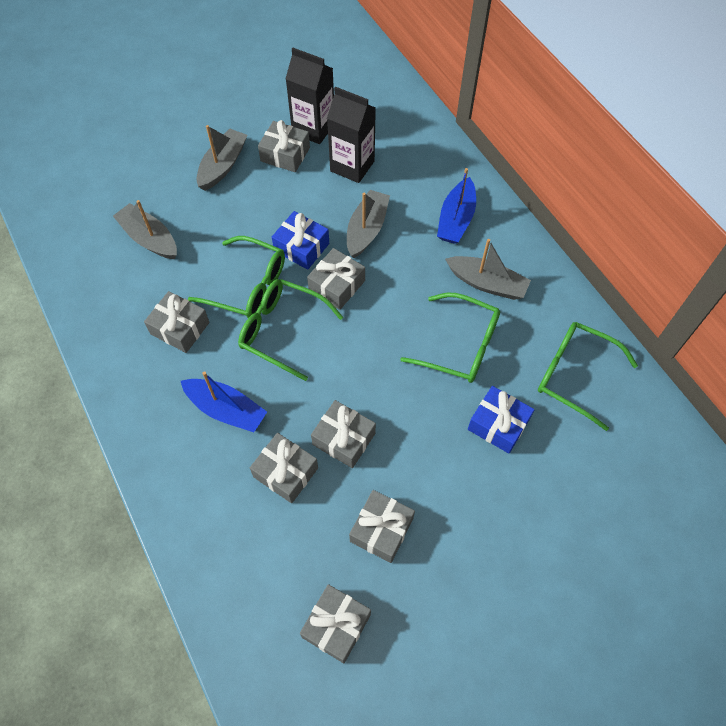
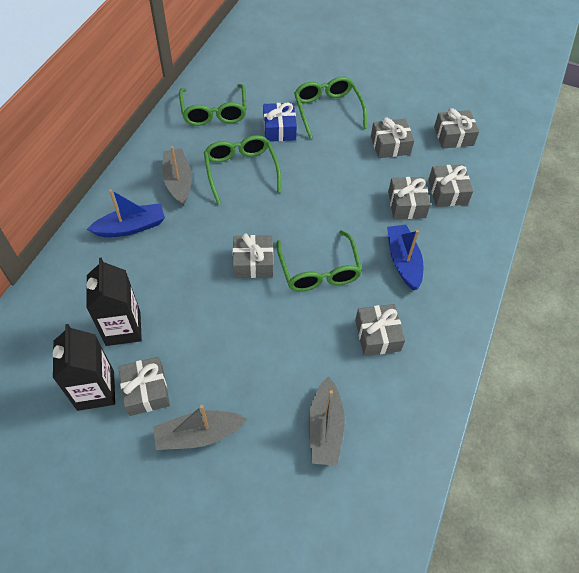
camera: 130 degrees left, 5 degrees down
(248, 286) = (303, 318): green glasses -> green glasses (327, 110)
(301, 247) = (238, 307): blue gift -> none
(344, 439) = (358, 190): grey gift -> grey gift (447, 192)
(366, 229) = (185, 276): grey boat -> none

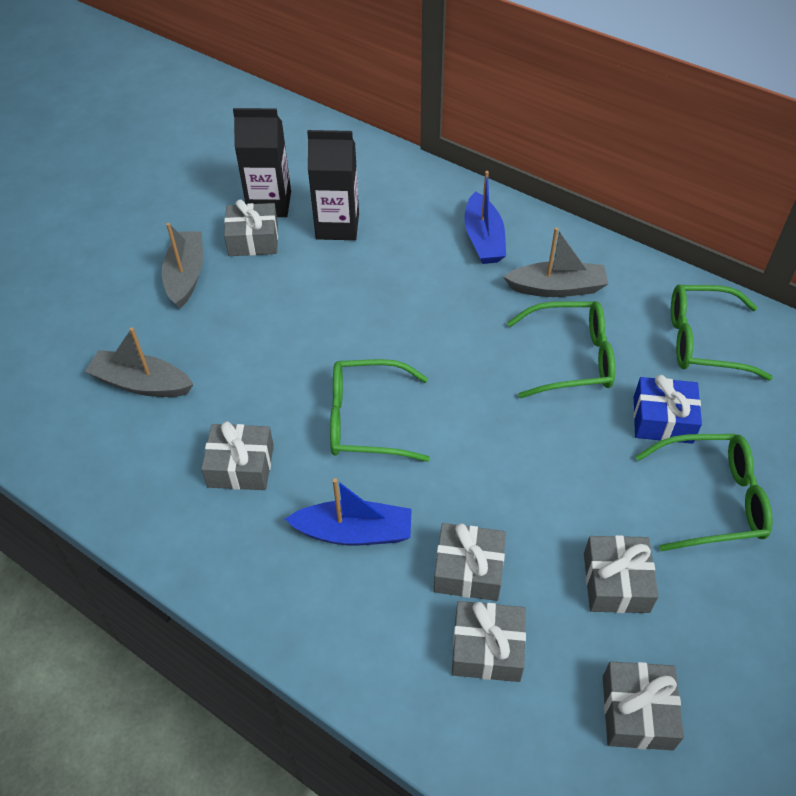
camera: 105 degrees right, 5 degrees down
(253, 263) = (398, 350): grey gift -> none

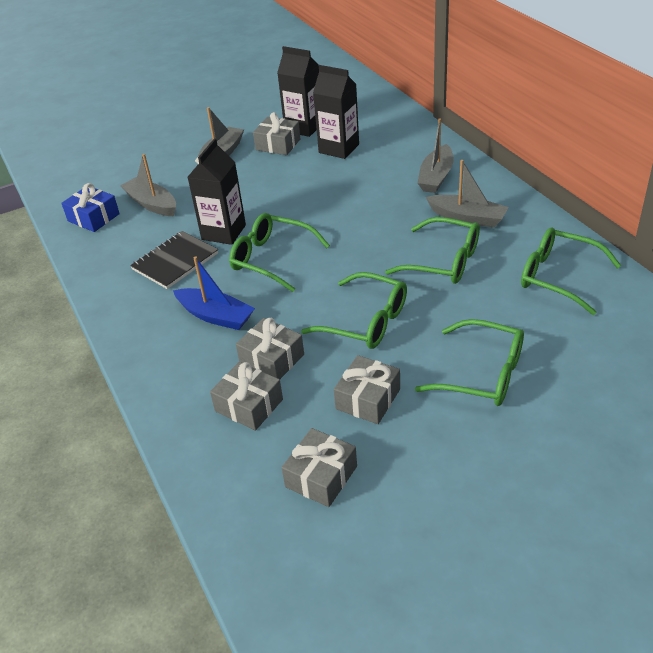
camera: 30 degrees right, 10 degrees down
(241, 466) = (175, 261): grey gift -> black notebook
(275, 399) = (223, 232): none -> black carton
(483, 239) = (436, 177): blue boat -> grey boat
(541, 474) = (366, 321): none -> green glasses
(662, 419) = (484, 315): blue gift -> blue gift (93, 217)

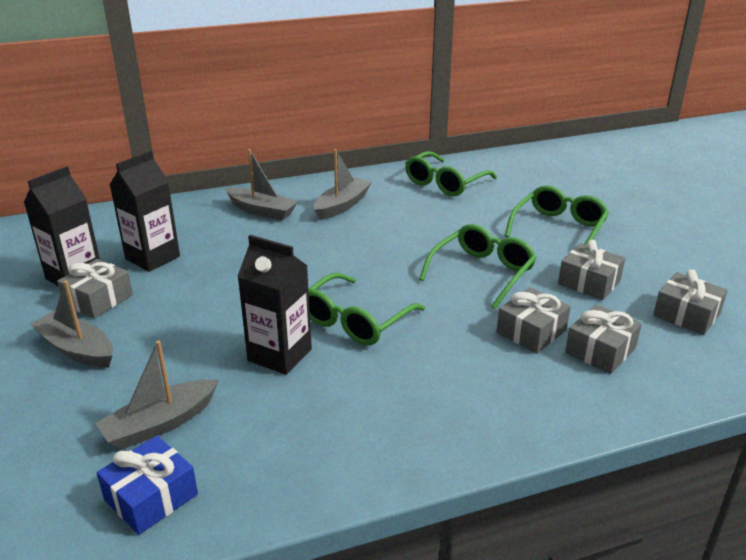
camera: 85 degrees left, 10 degrees down
(175, 261) = (325, 400): black notebook -> none
(216, 316) = (451, 367): blue boat -> none
(444, 261) = (404, 225): green glasses -> none

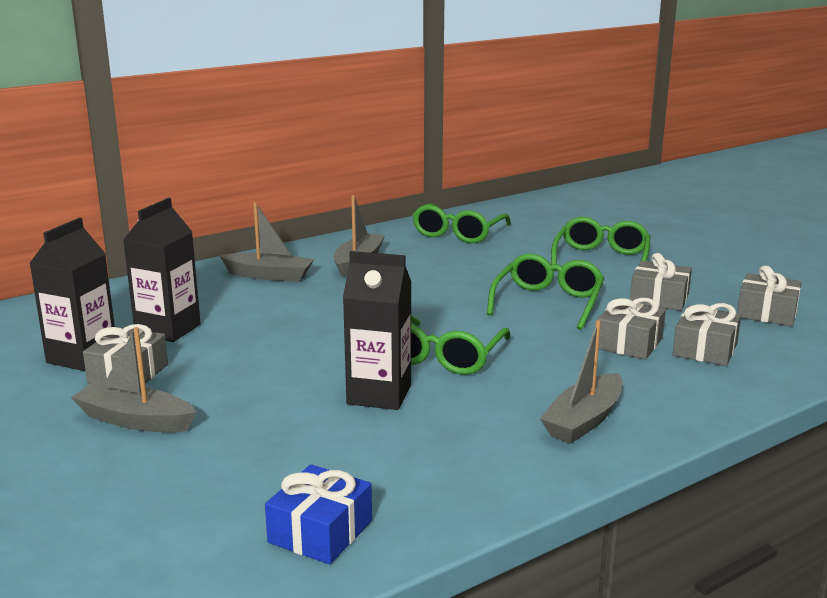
camera: 15 degrees left, 10 degrees down
(160, 424) = (285, 470): grey boat -> grey boat (584, 420)

